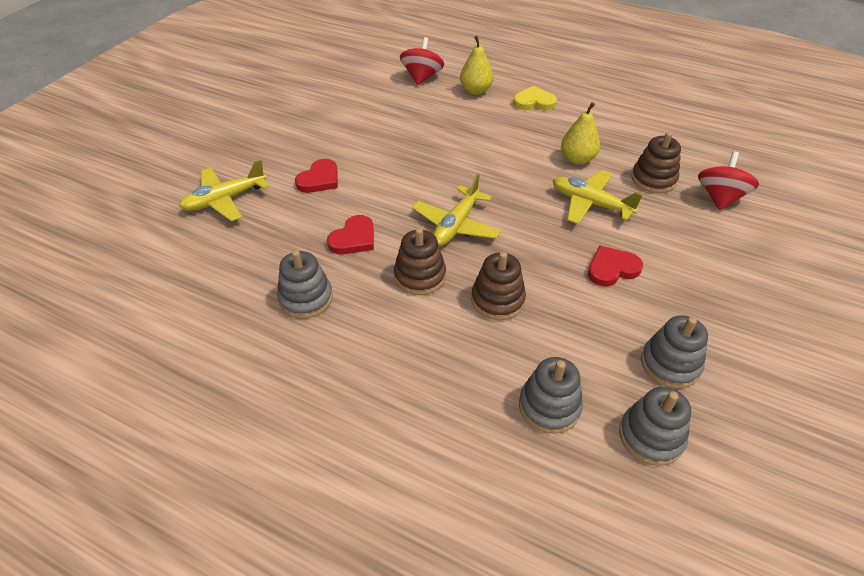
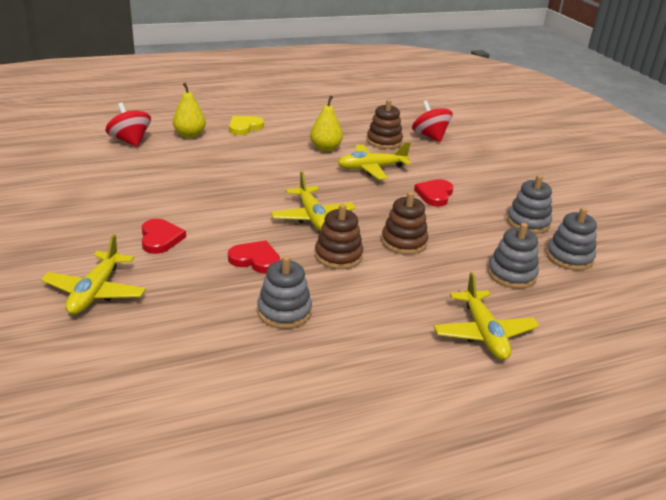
camera: 50 degrees left, 15 degrees down
(354, 238) = (255, 260): red heart -> red heart turned 60 degrees counterclockwise
(422, 440) = (483, 333): none -> yellow plane

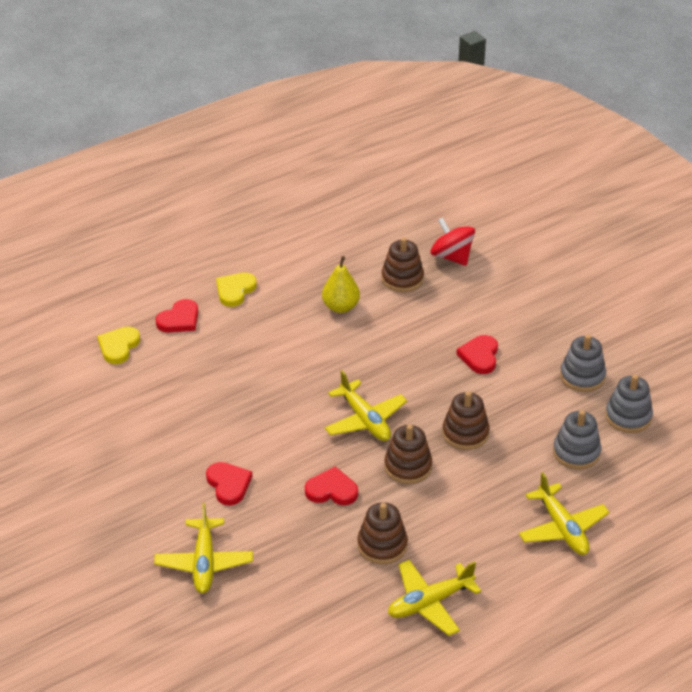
camera: 10 degrees left, 10 degrees up
(130, 141) = (118, 346): red spinning top -> yellow heart
(190, 135) = (179, 319): yellow pear -> red heart
(284, 312) = (382, 545): grey stacking toy -> brown stacking toy
(371, 168) = (402, 329): yellow plane -> yellow plane (430, 602)

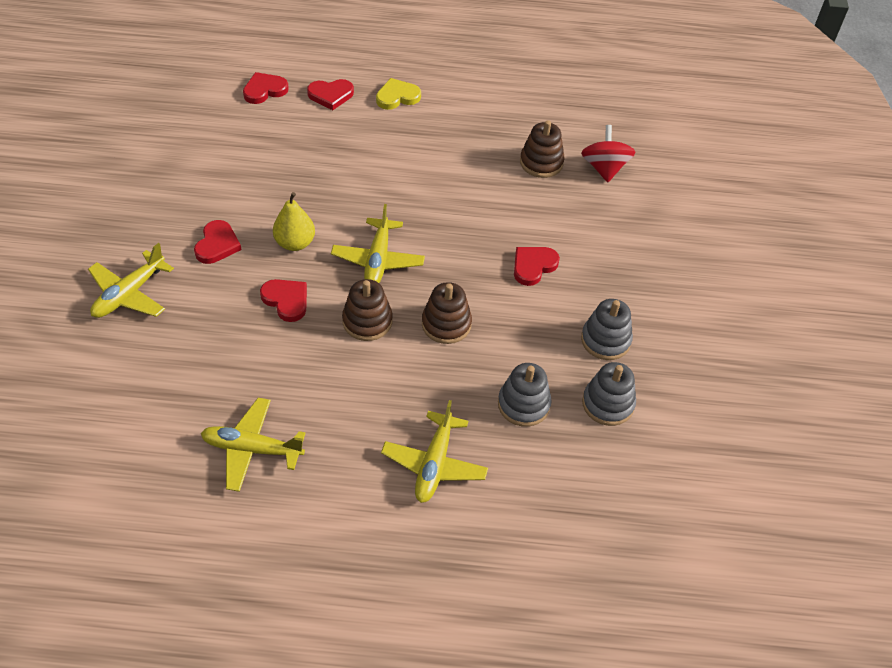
camera: 35 degrees right, 10 degrees up
(118, 346) = (264, 90): yellow heart -> red heart
(341, 307) = (464, 156): yellow pear -> yellow pear (295, 243)
(382, 545) = (272, 373): brown stacking toy -> none

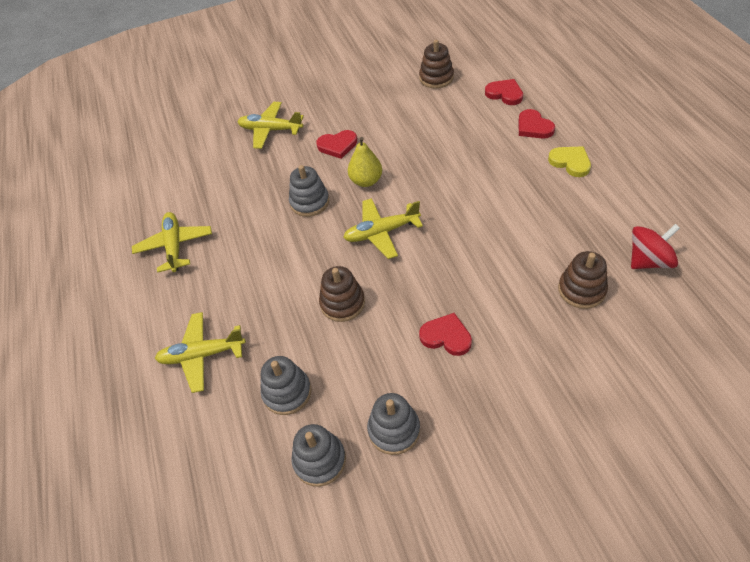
camera: 75 degrees right, 0 degrees up
(286, 300) = (309, 202): red heart -> grey stacking toy
(367, 321) = (317, 254): brown stacking toy -> brown stacking toy (436, 78)
(604, 168) = (620, 343): red spinning top -> red spinning top (649, 260)

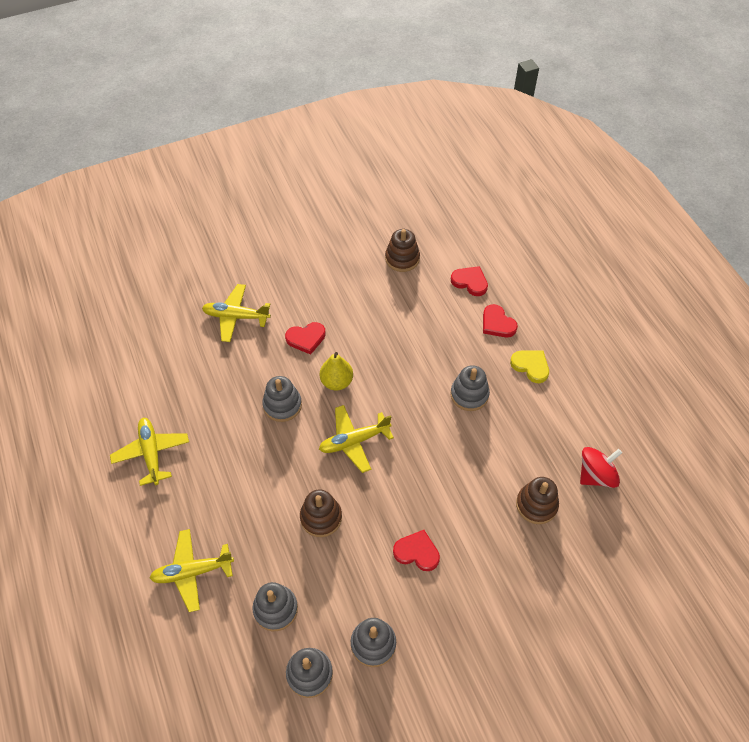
camera: 10 degrees left, 5 degrees up
(504, 189) = (469, 394): none -> grey stacking toy

